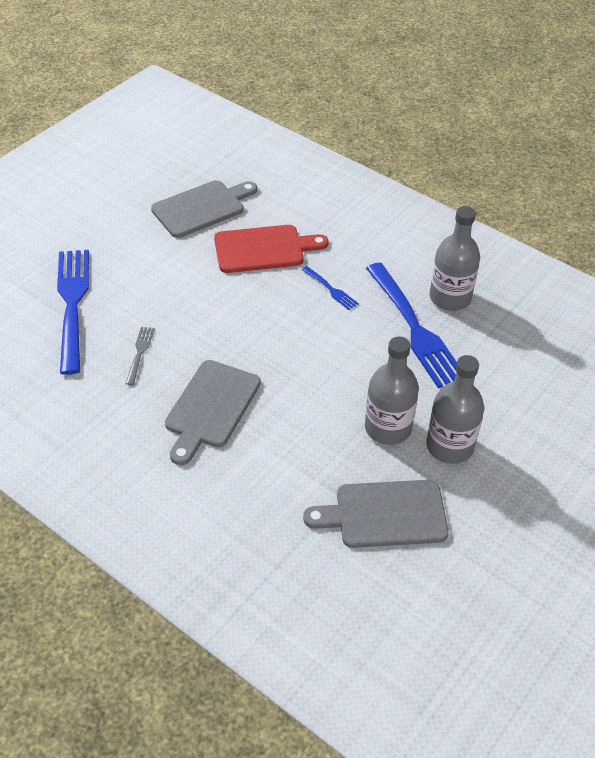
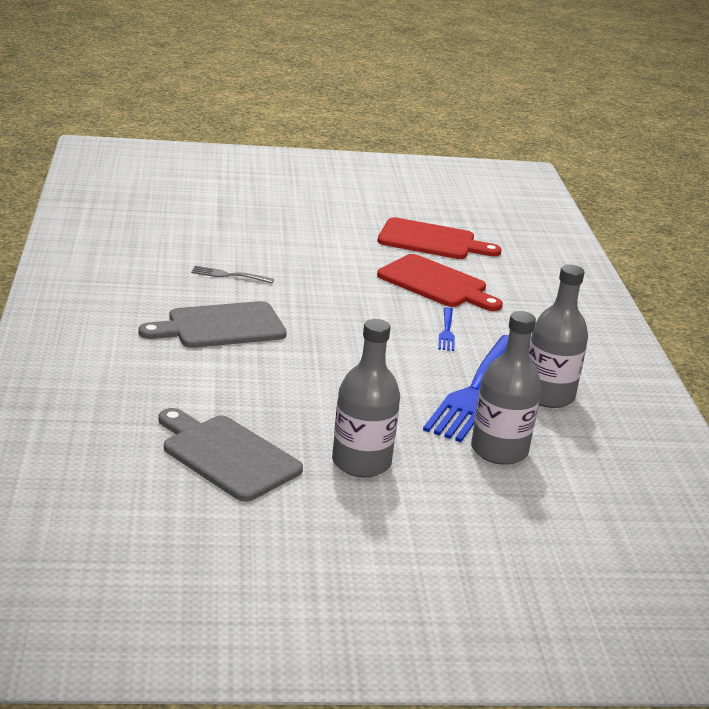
camera: 45 degrees right, 20 degrees down
(73, 305) = (234, 231): blue fork -> none
(140, 353) = (229, 275): grey fork -> grey fork turned 135 degrees counterclockwise
(202, 208) = (431, 241): grey cutting board -> red cutting board
(388, 428) = (331, 420): grey bottle -> grey bottle (499, 450)

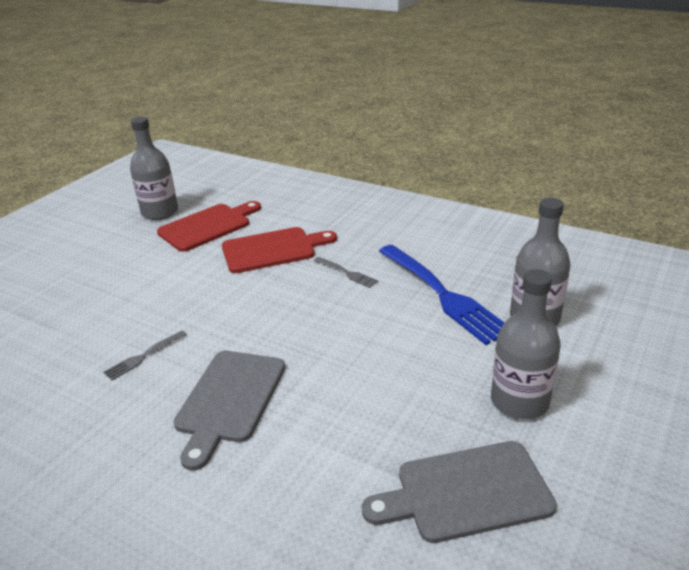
camera: 50 degrees left, 5 degrees up
(446, 331) = (346, 273): blue fork -> grey fork
(548, 396) = (470, 265): grey bottle -> grey bottle (160, 212)

